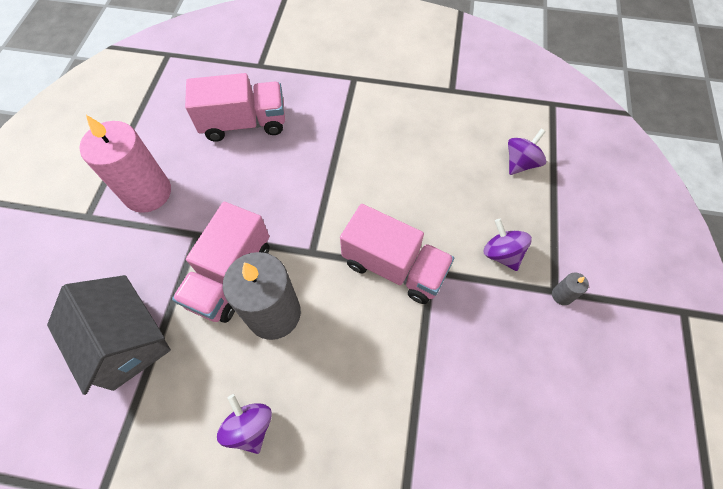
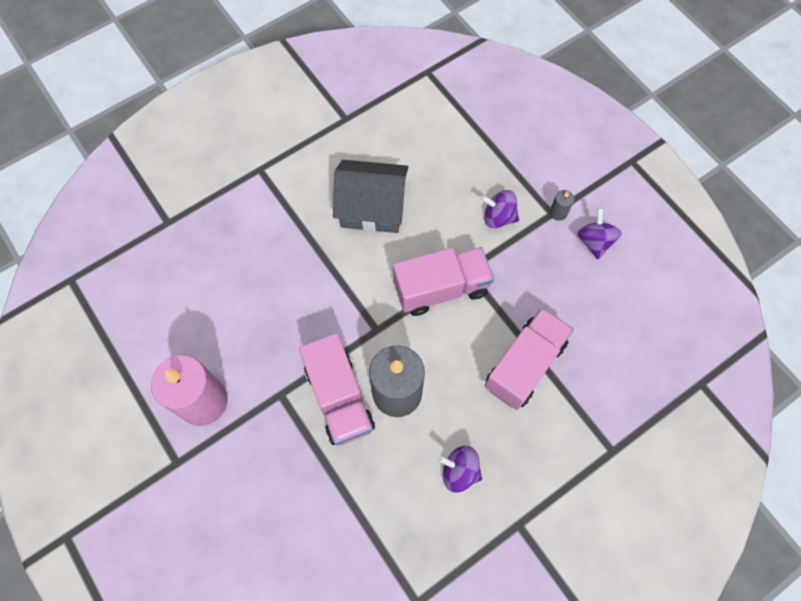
camera: 45 degrees left, 5 degrees up
(126, 342) = (319, 508): grey house -> grey house (372, 208)
(244, 123) = (214, 281): pink truck -> pink truck (524, 365)
(520, 163) = (449, 139): purple spinning top -> purple spinning top (594, 241)

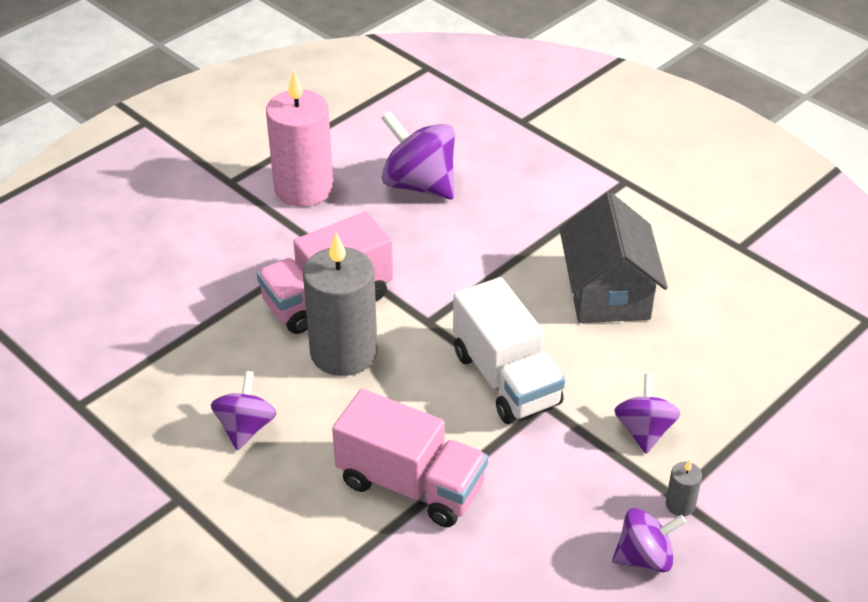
camera: 80 degrees right, 25 degrees down
(223, 311) = (419, 184): none -> purple spinning top
(441, 288) = (506, 379): pink truck -> white truck

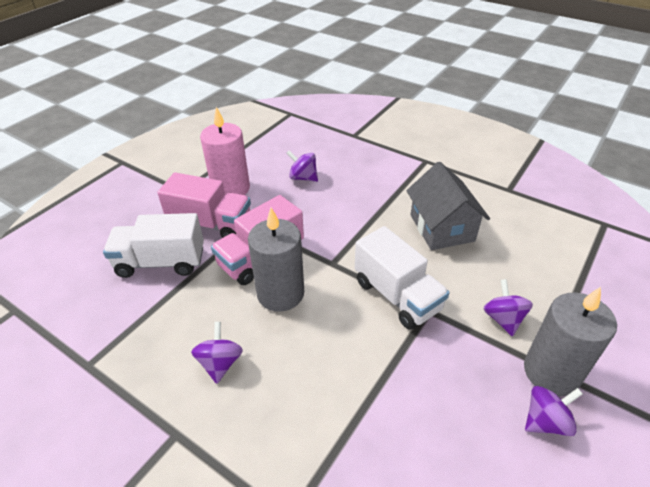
camera: 10 degrees left, 0 degrees up
(185, 286) = (161, 262): none -> white truck
(411, 484) = (354, 389): pink truck -> pink truck (211, 224)
(419, 184) = (303, 177): purple spinning top -> purple spinning top, size x0.62
(680, 505) = (551, 372): grey candle -> grey candle, size x2.49

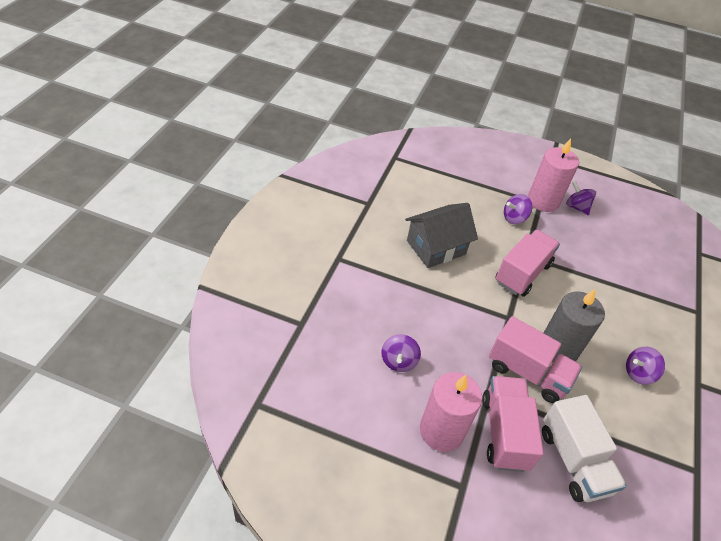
camera: 110 degrees left, 5 degrees up
(397, 295) = (522, 273): white truck -> pink truck
(551, 372) = (543, 201): grey candle -> pink candle

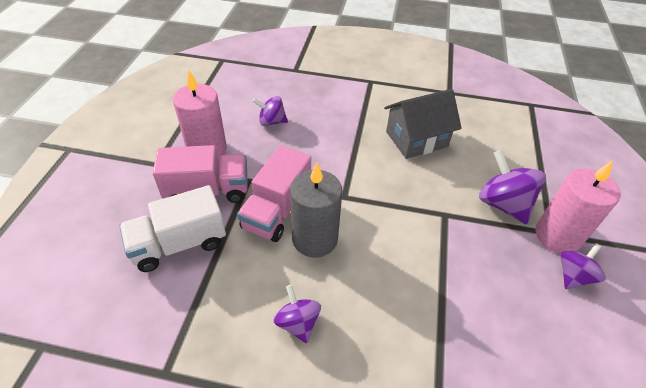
camera: 85 degrees right, 0 degrees up
(436, 247) = (416, 139): grey house -> grey house turned 75 degrees counterclockwise
(514, 218) = (503, 204): purple spinning top -> purple spinning top, size x1.62
(522, 273) = (414, 209): pink truck -> none

